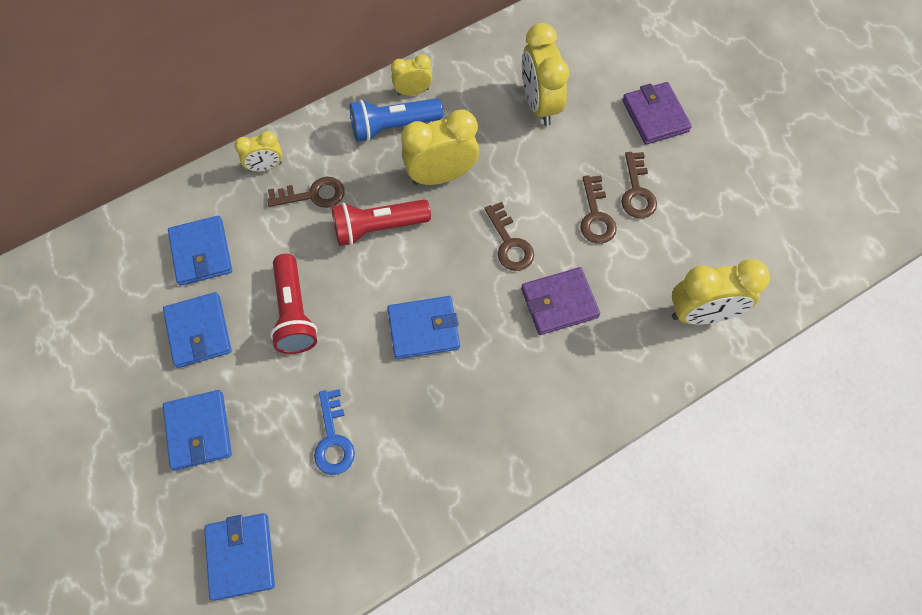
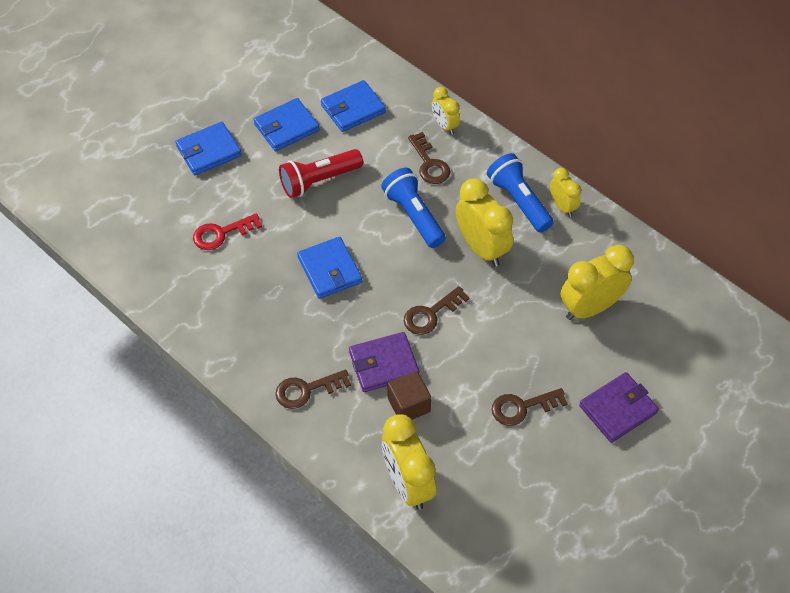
camera: 75 degrees right, 10 degrees down
(241, 556) = (122, 203): blue wallet -> none
(333, 439) = (221, 233): blue key -> red key
(378, 227) = (414, 215): red flashlight -> blue flashlight
(559, 303) = (383, 364): purple wallet -> purple wallet turned 75 degrees counterclockwise
(596, 216) = (483, 377): brown key -> brown key (306, 390)
(613, 291) = (409, 405): none -> brown cube

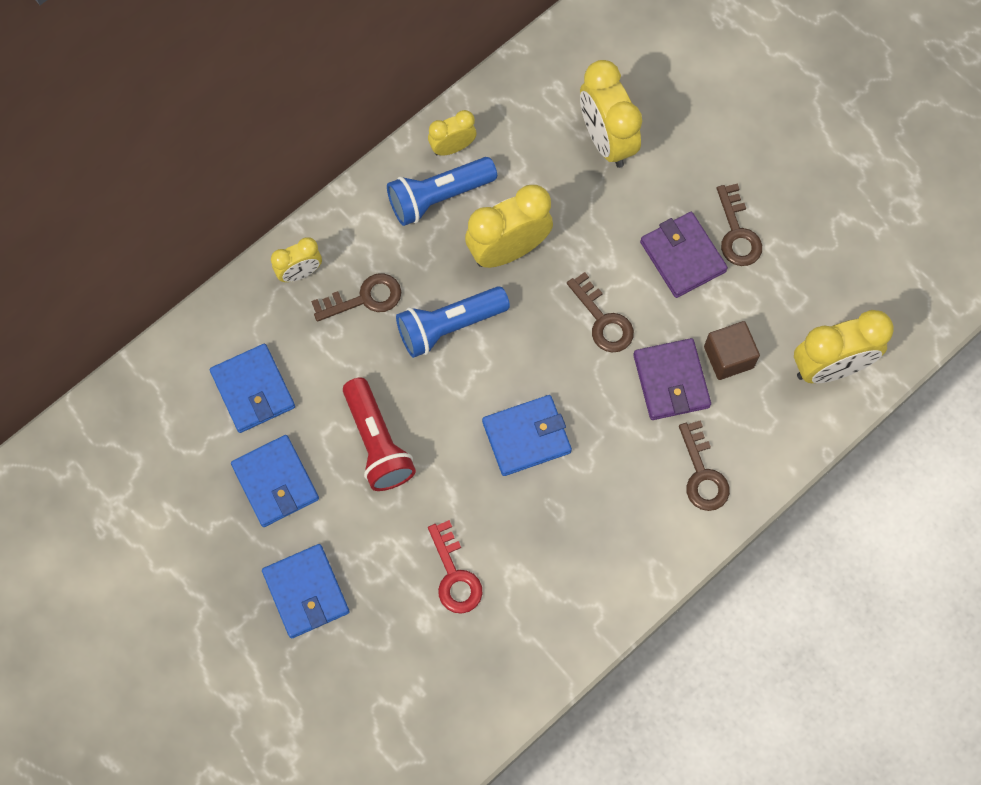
camera: 85 degrees left, 15 degrees up
(618, 409) = (744, 133): purple wallet -> purple wallet (683, 256)

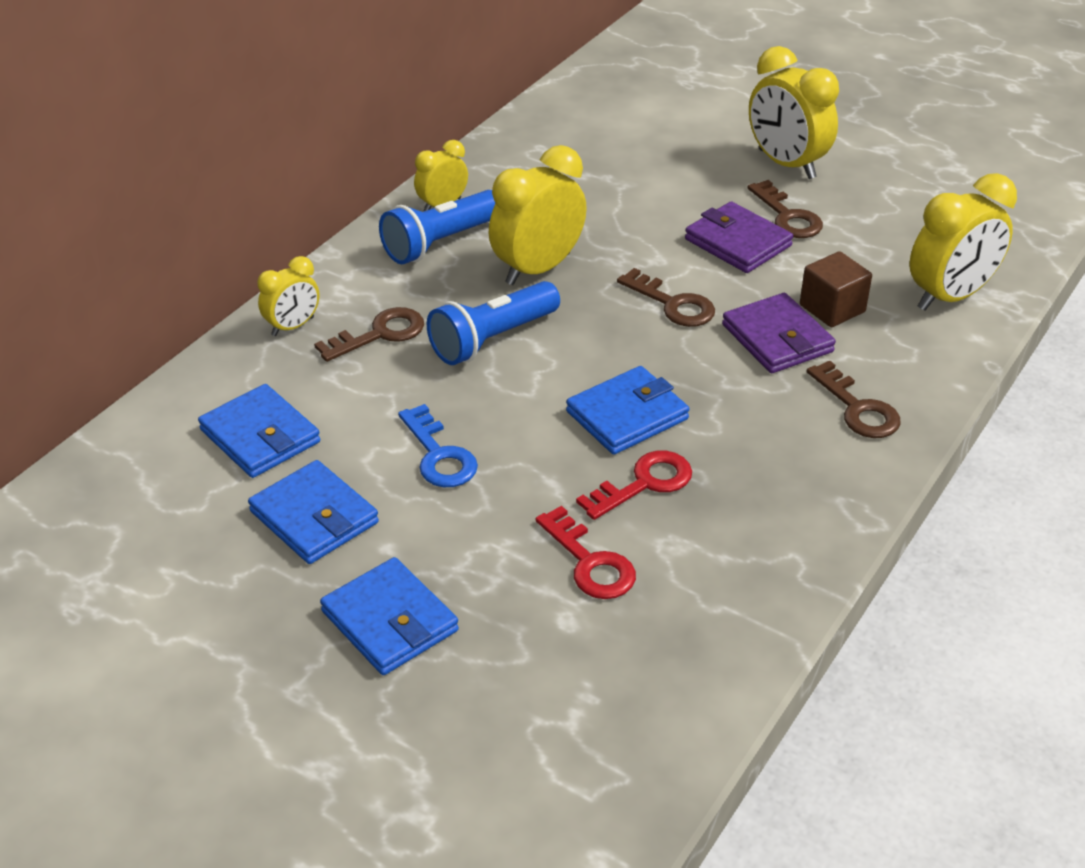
camera: 15 degrees left, 30 degrees down
(377, 443) = (439, 455): red flashlight -> blue key
(516, 510) = (644, 483): none -> red key
(606, 140) = (611, 175): yellow clock -> yellow clock (786, 164)

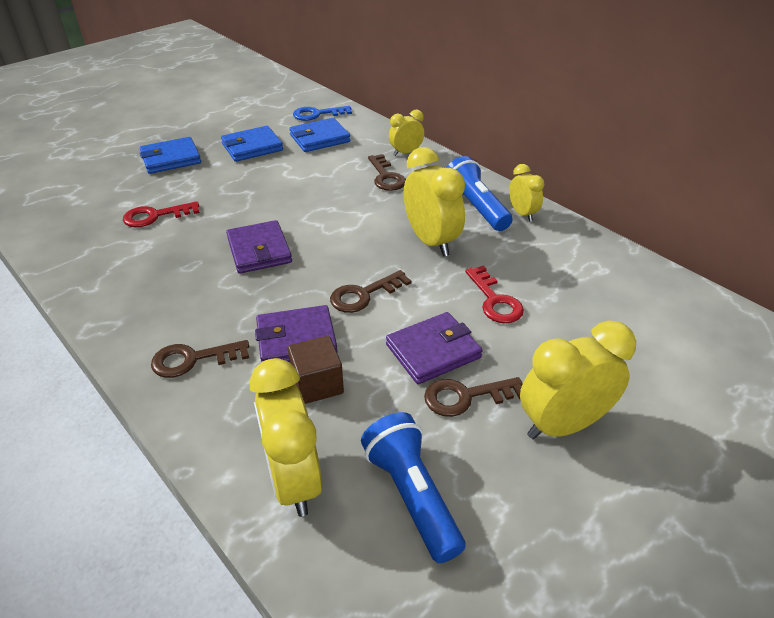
camera: 105 degrees right, 0 degrees up
(293, 326) = (406, 152): yellow clock -> yellow clock turned 90 degrees clockwise
(439, 455) = (271, 183): blue key -> blue key (317, 114)
(492, 339) = (362, 213): blue flashlight -> blue flashlight (412, 495)
(627, 415) = (259, 250): blue wallet -> purple wallet
(644, 483) = (197, 245): red key -> red key (495, 300)

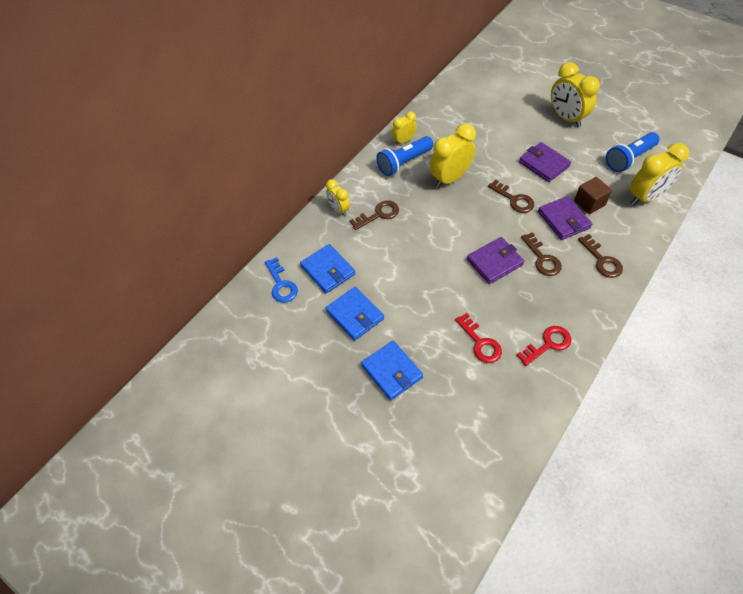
camera: 100 degrees left, 15 degrees up
(466, 397) = (567, 149): brown key -> brown key (542, 258)
(495, 300) = (493, 145): red key -> red key (548, 344)

